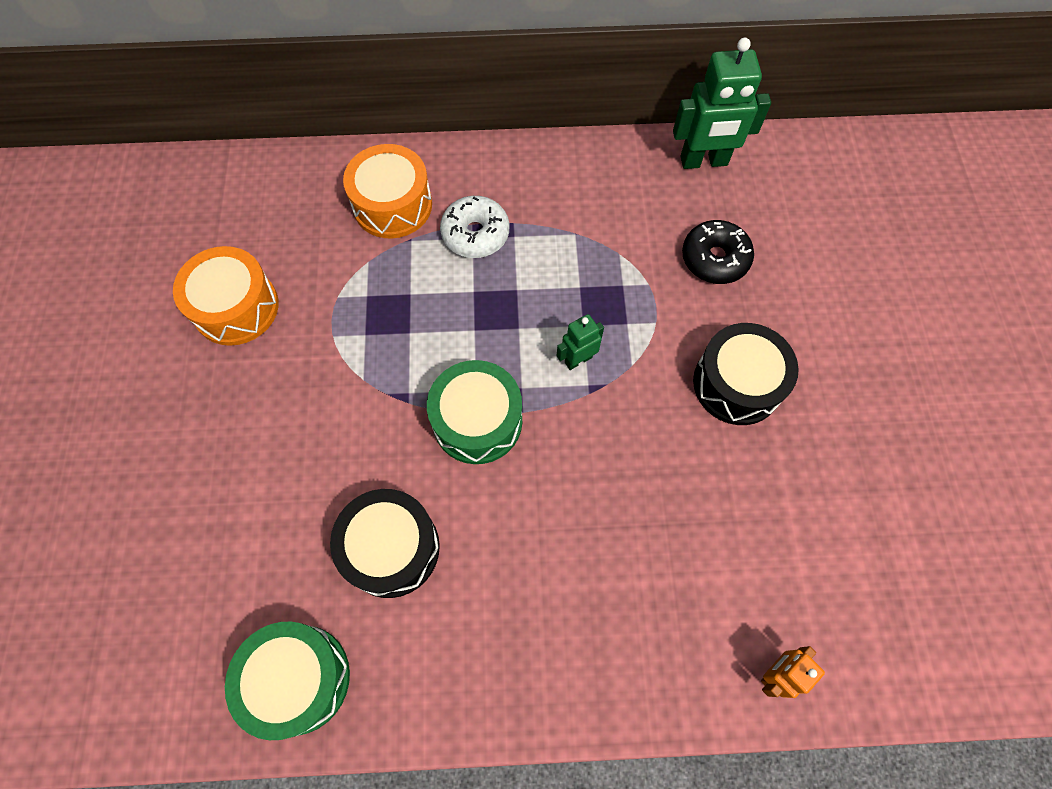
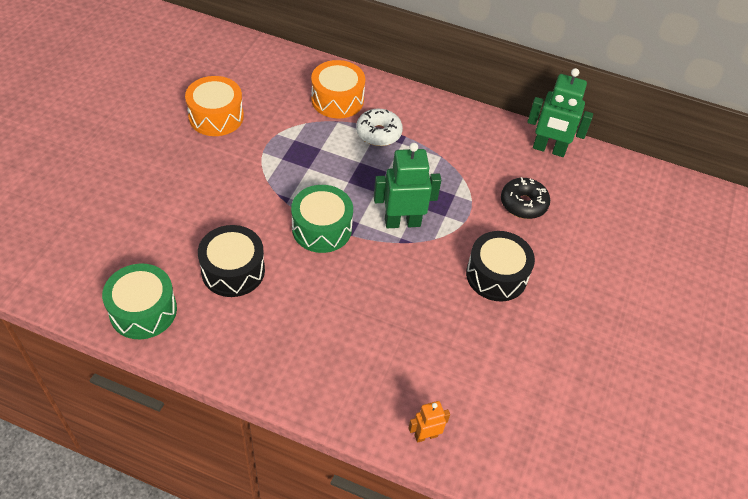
camera: 20 degrees right, 15 degrees down
(578, 359) = (402, 222): green robot -> green robot, size x1.88

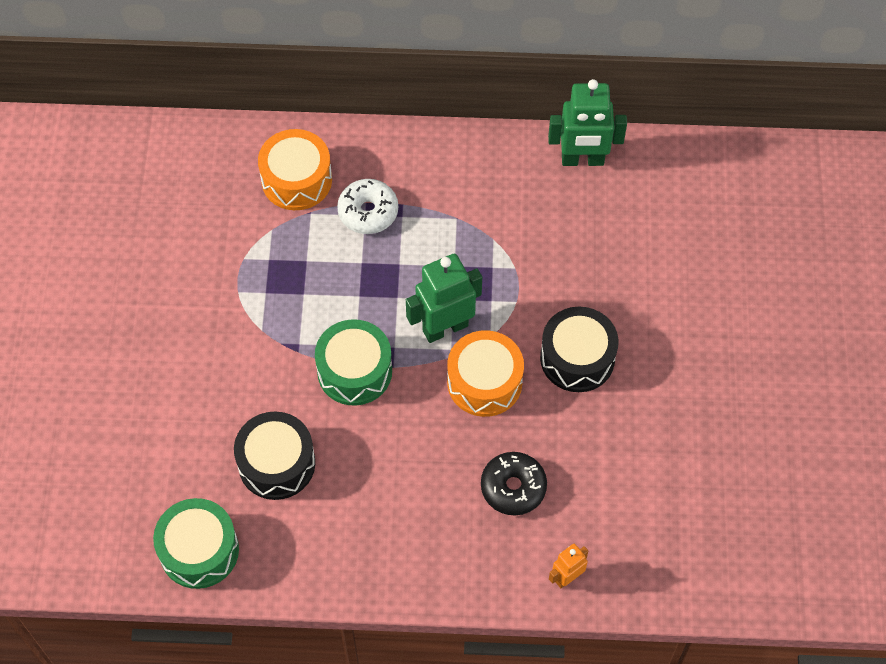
camera: 15 degrees left, 10 degrees up
(216, 116) = (156, 261): orange drum -> orange drum (484, 382)
(523, 204) = (577, 250): black donut -> black donut (513, 487)

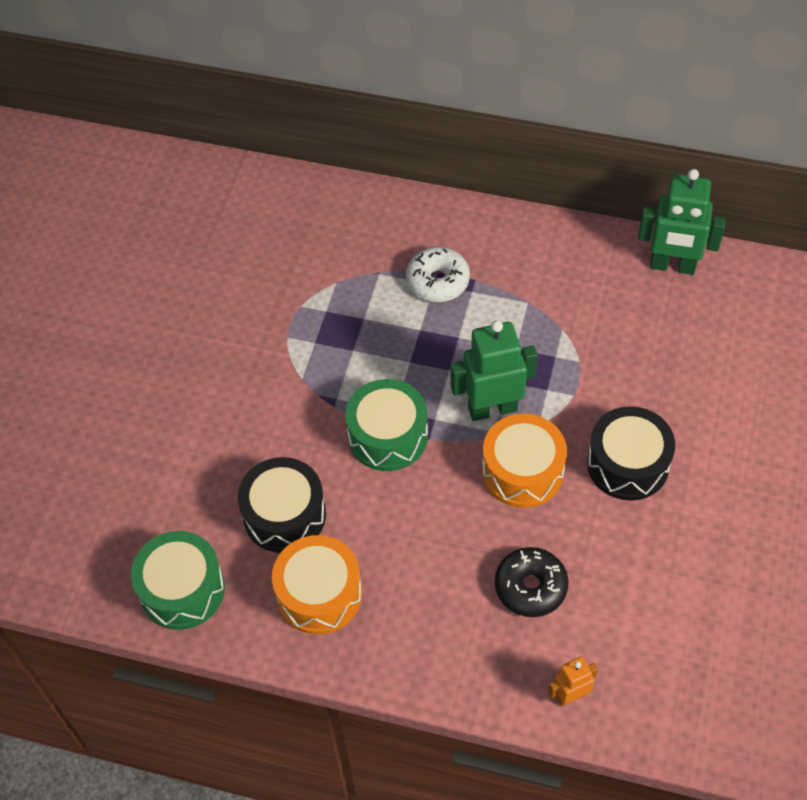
camera: 15 degrees right, 5 degrees down
(296, 180) = (372, 239): orange drum -> orange drum (319, 594)

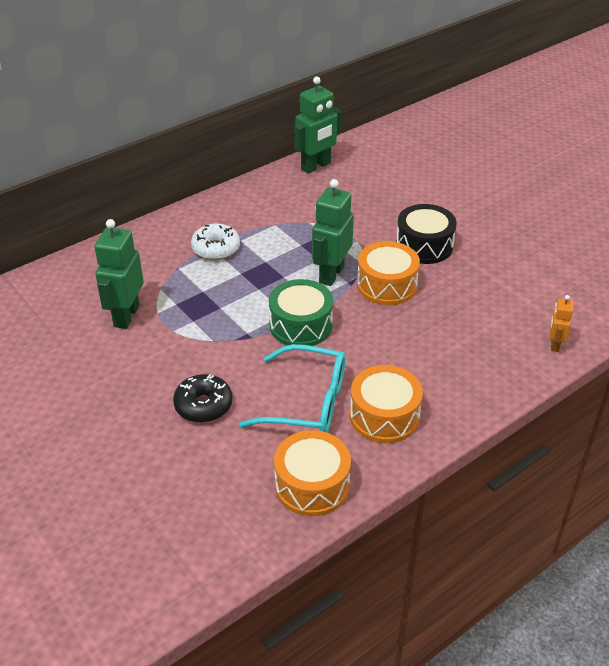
camera: 55 degrees left, 15 degrees down
(182, 589) = (312, 485): green drum -> orange drum
(274, 285) = (126, 316): none -> green robot
(284, 515) = (307, 402): black drum -> turquoise glasses
(530, 587) = (468, 322): black donut -> black donut (203, 405)

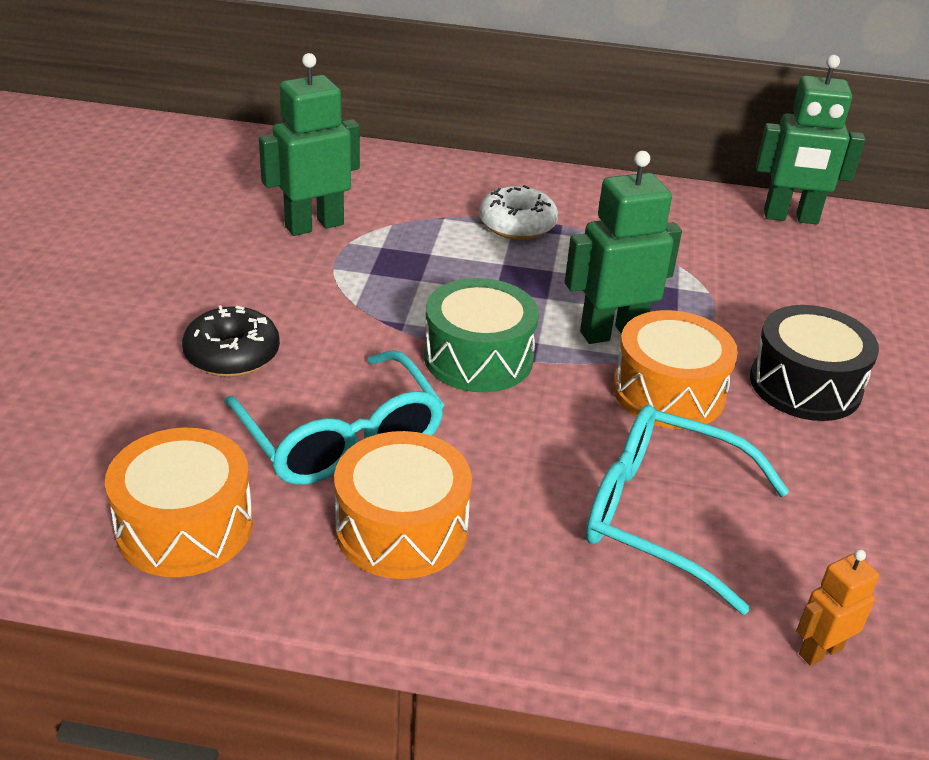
camera: 45 degrees right, 5 degrees down
(453, 337) = (661, 515): none -> turquoise glasses

